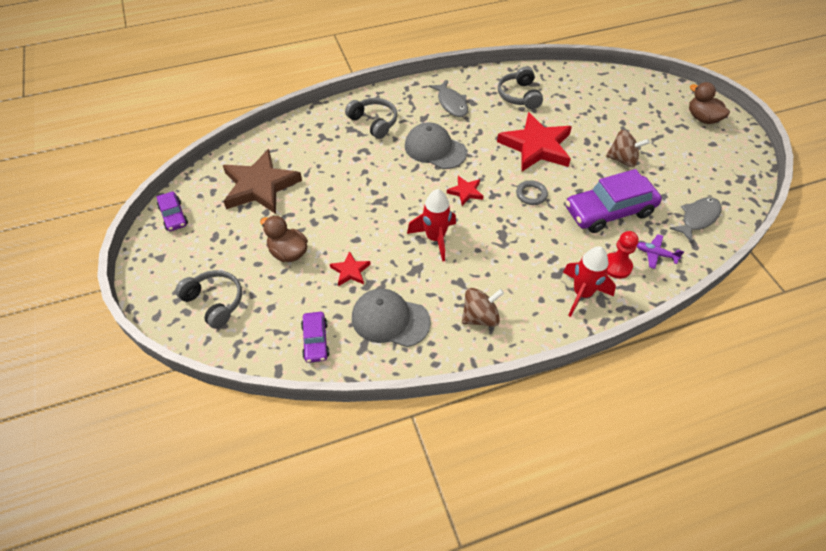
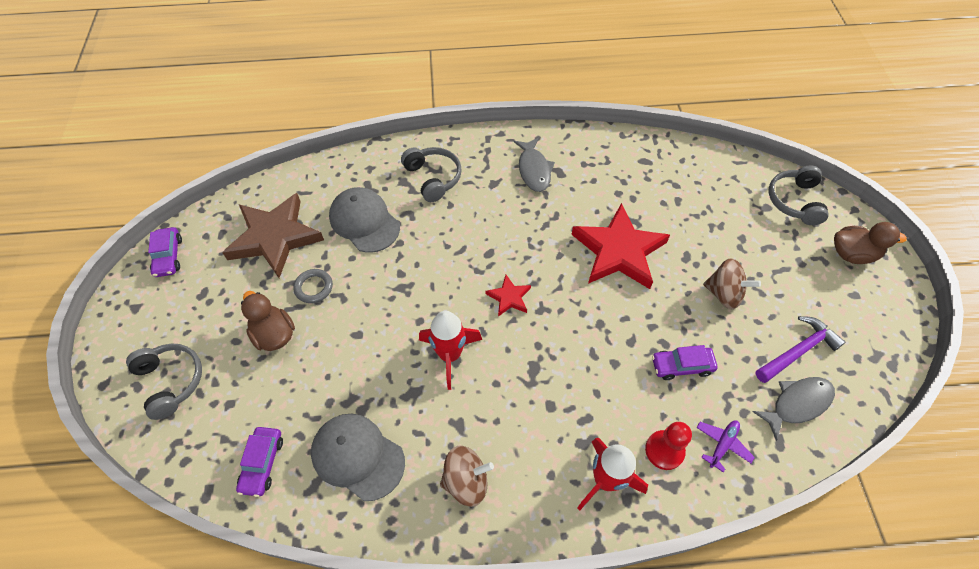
camera: 15 degrees right, 5 degrees up
(350, 271) = (335, 376): red star -> none
(435, 149) = (492, 229): grey cap -> grey cap (364, 221)
(519, 95) = (621, 174): grey headphones -> grey headphones (794, 201)
(531, 194) = (589, 319): grey ring -> grey ring (314, 287)
(609, 211) = (681, 366): purple car -> purple car, size x0.52
(655, 254) = (722, 445): purple plane -> purple plane turned 90 degrees clockwise
(686, 185) = (797, 351): none -> purple hammer
(702, 118) = (852, 254): brown duck -> brown duck turned 120 degrees clockwise

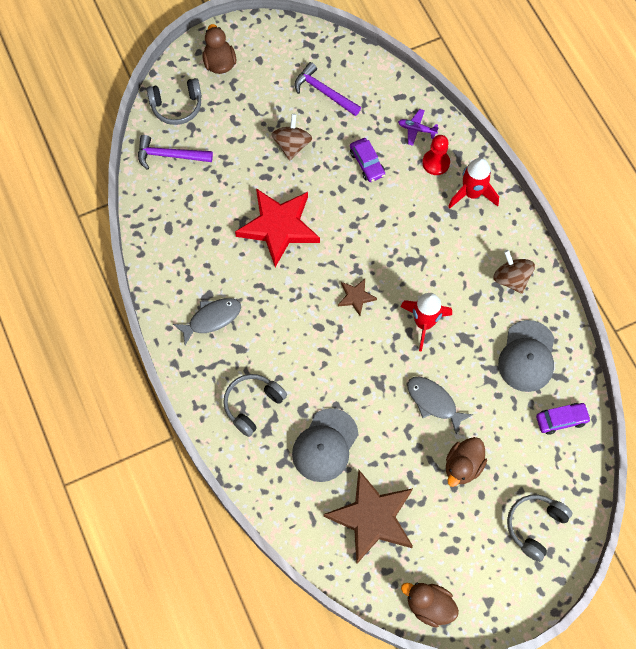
camera: 110 degrees left, 10 degrees up
(168, 256) = (429, 605): purple car -> brown duck
(314, 287) = (408, 456): grey ring -> none
(509, 297) = (356, 297): red star -> brown star
(731, 181) = (169, 155): none -> purple hammer
(797, 404) = (367, 89): grey fish -> grey fish (434, 402)

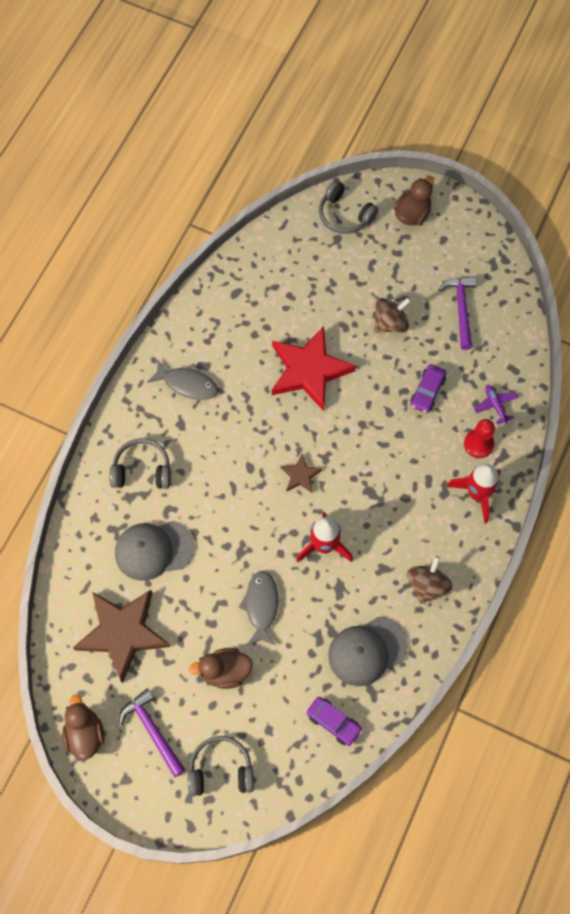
camera: 50 degrees right, 0 degrees up
(169, 155) = (297, 244): purple hammer -> purple hammer (152, 730)

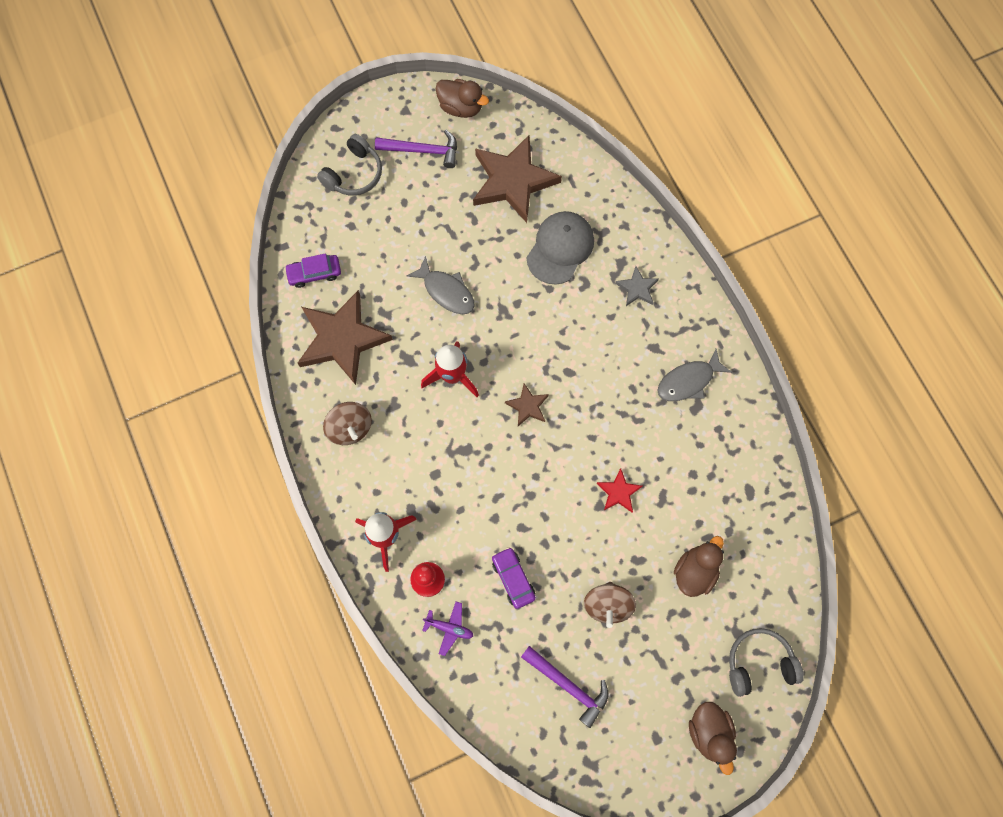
camera: 130 degrees right, 5 degrees up
(142, 470) = (637, 288): grey headphones -> grey star
(225, 671) = (420, 228): brown duck -> brown duck (695, 571)
(309, 370) = (618, 492): red star -> red star, size x0.46
(367, 651) = (342, 339): grey cap -> brown star

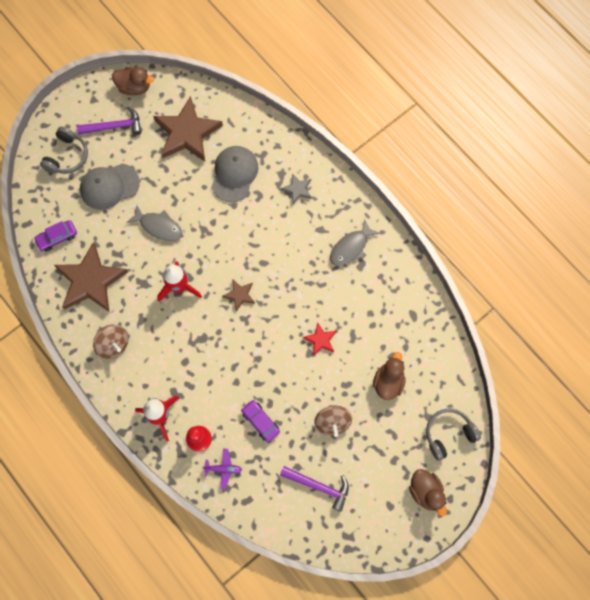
camera: 15 degrees left, 0 degrees up
(397, 225) = (109, 186): none -> grey cap

